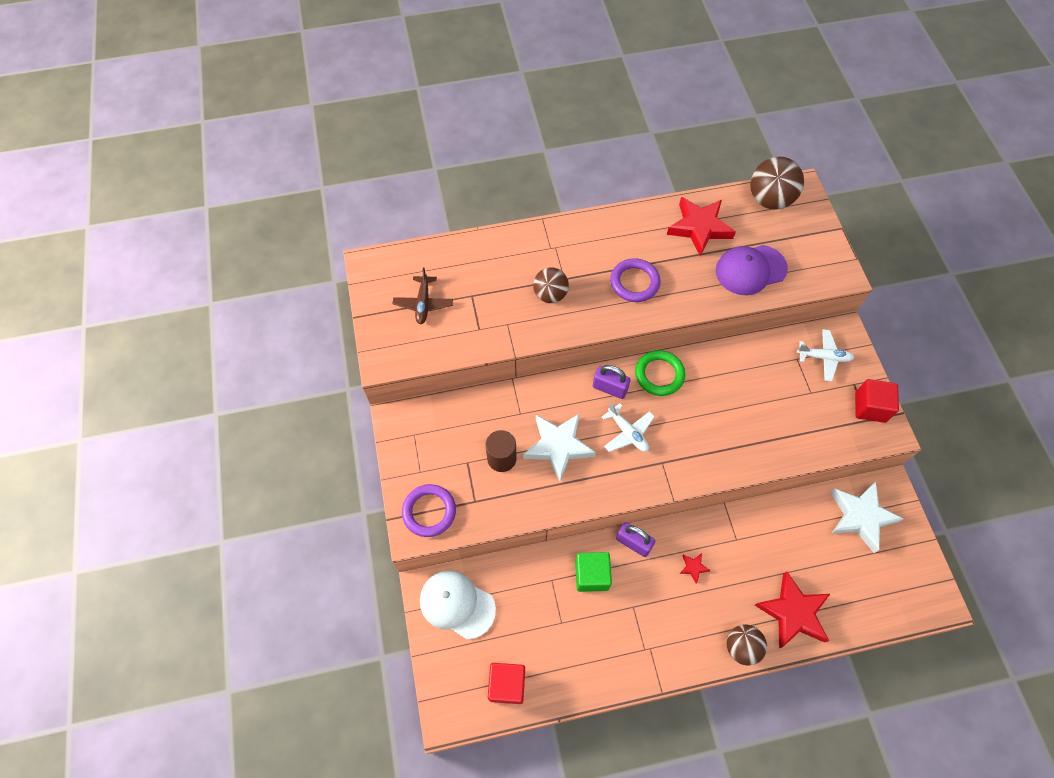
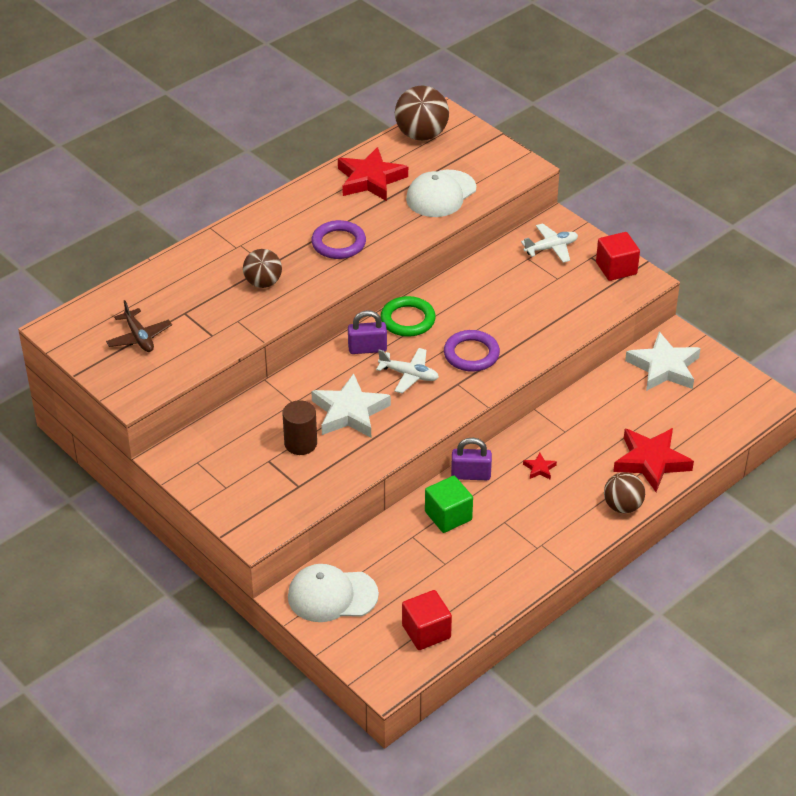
camera: 30 degrees left, 20 degrees down
(429, 511) = (259, 512): purple ring -> purple ring (471, 354)
(750, 270) = (441, 194): purple cap -> white cap

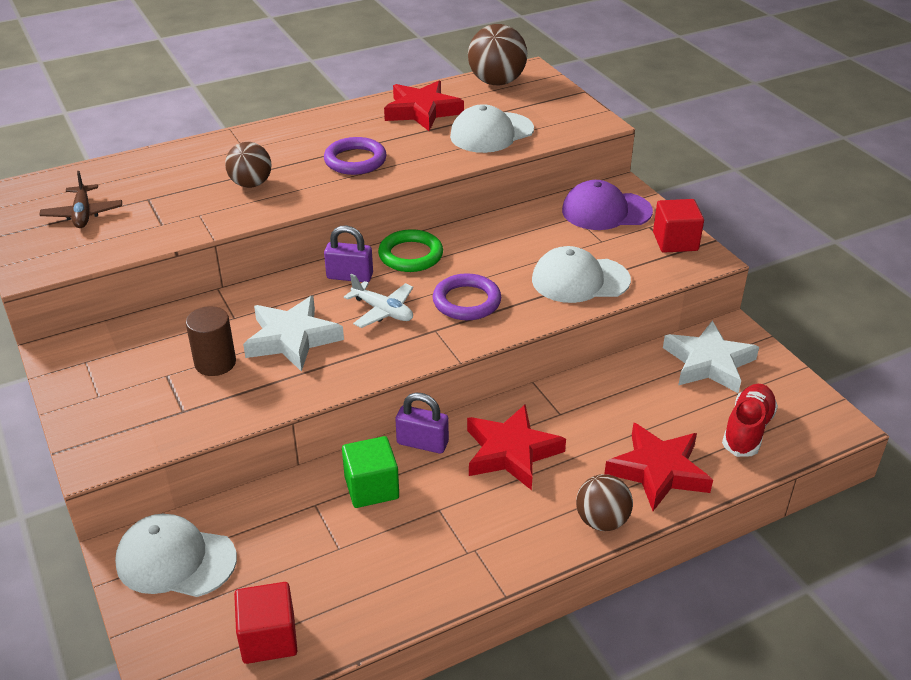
camera: 15 degrees right, 5 degrees down
(539, 468) = (511, 452): red star -> red star, size x2.36
(551, 248) = (606, 211): white plane -> purple cap
(552, 318) = (580, 280): none -> white cap
(706, 417) = (747, 430): none -> red shoe

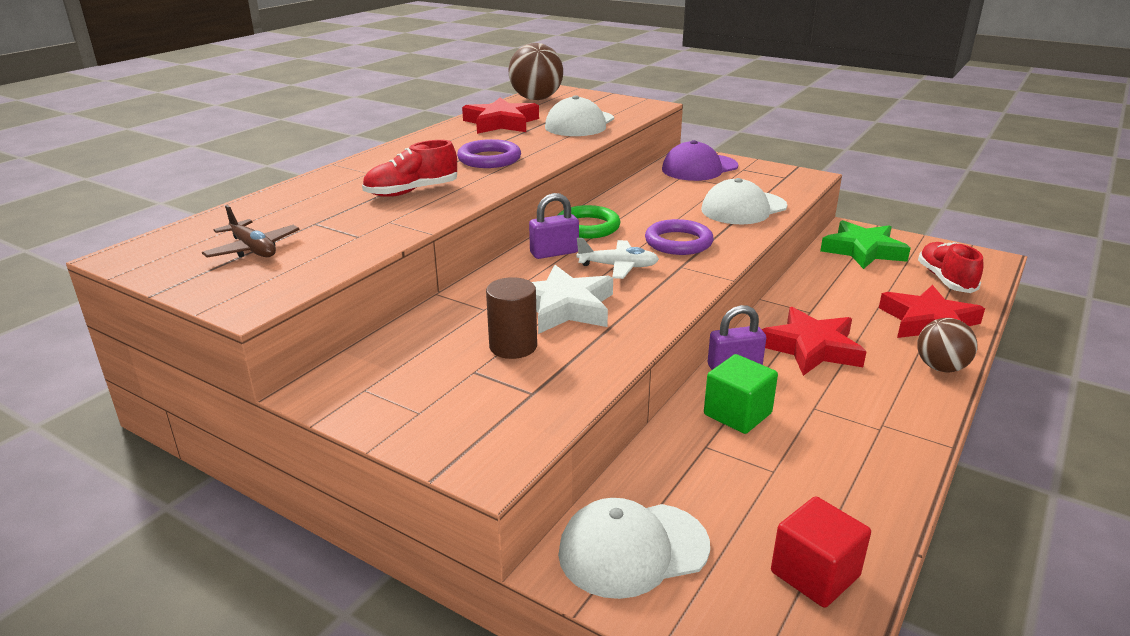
camera: 30 degrees left, 10 degrees down
(251, 184) = (412, 191): brown ball -> red shoe
(675, 241) = (774, 172): red cube -> none
(709, 363) = (863, 250): white star -> green star

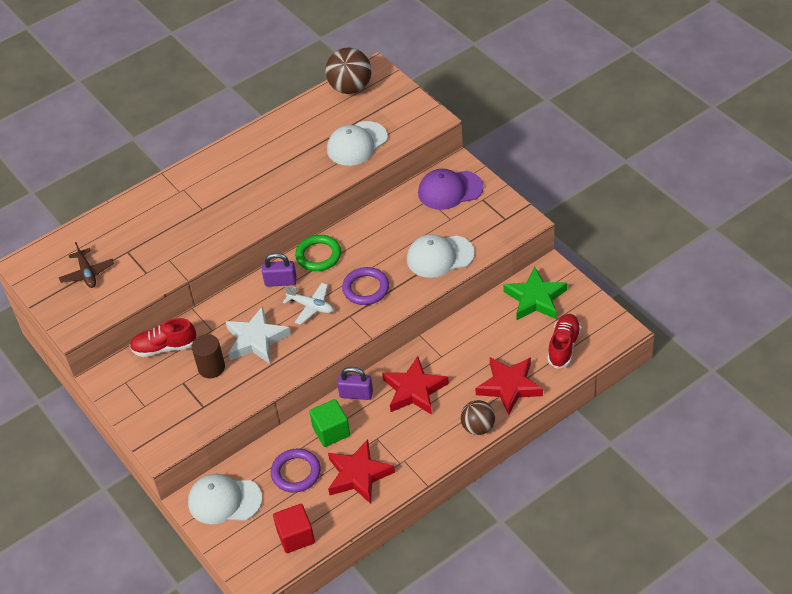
camera: 25 degrees right, 20 degrees up
(412, 191) = (196, 225): red shoe -> red shoe (165, 347)
(489, 159) = (264, 189): purple ring -> purple ring (296, 473)
(501, 123) = (300, 130): red star -> red star (358, 475)

